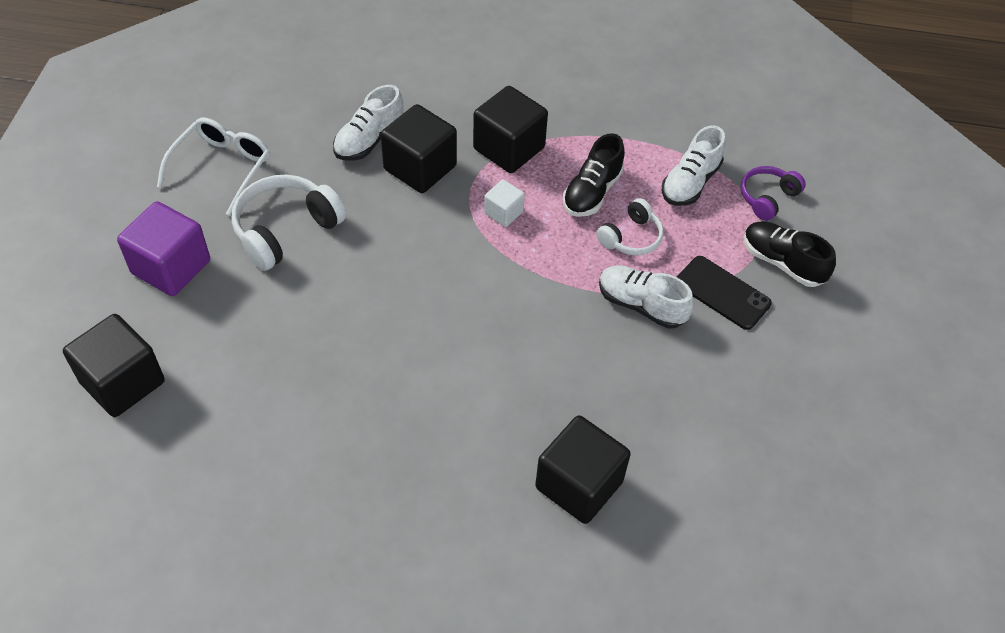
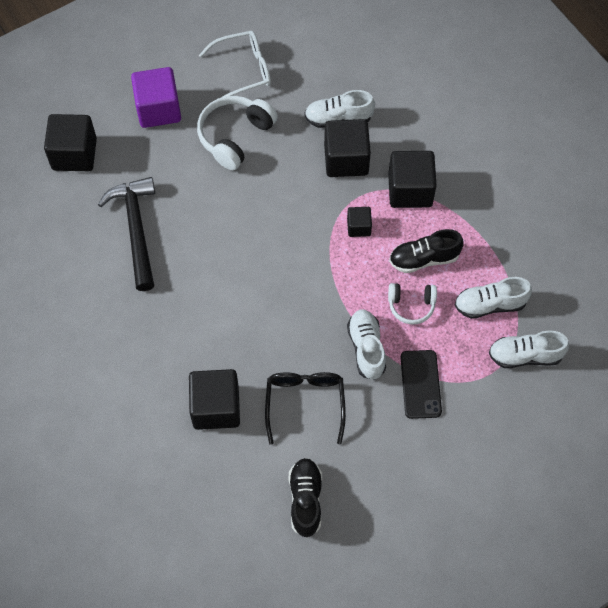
camera: 50 degrees right, 10 degrees up
(286, 230) = (235, 136): white headphones -> white headphones turned 60 degrees counterclockwise
(286, 396) = (136, 229): none -> black hammer
(503, 213) = (358, 227): white cube -> black cube
(652, 401) = (305, 403): none -> black glasses
(767, 198) = (525, 356): purple headphones -> white shoe
(782, 262) = (479, 400): black shoe -> black shoe (305, 500)

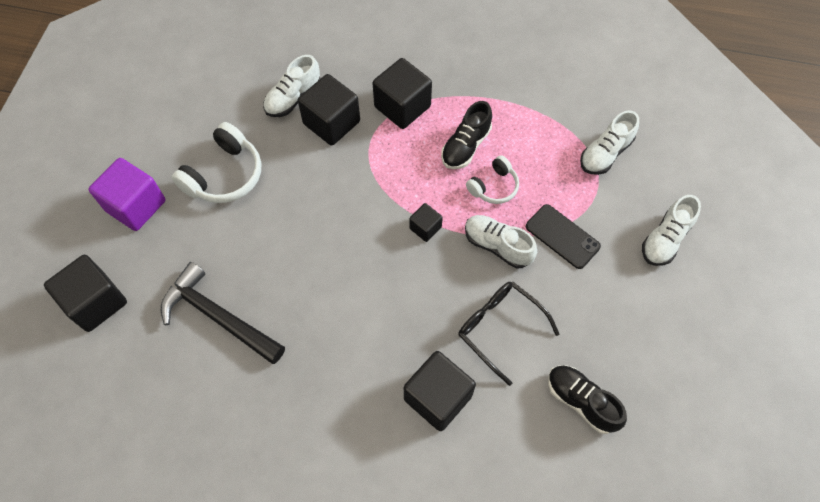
camera: 45 degrees left, 0 degrees up
(235, 136) = (224, 175): white headphones -> white headphones turned 135 degrees counterclockwise
(243, 70) = (178, 120): white glasses -> none
(358, 227) = (394, 163): black cube -> black cube (425, 228)
(490, 305) = (544, 139): white shoe -> white shoe (665, 239)

